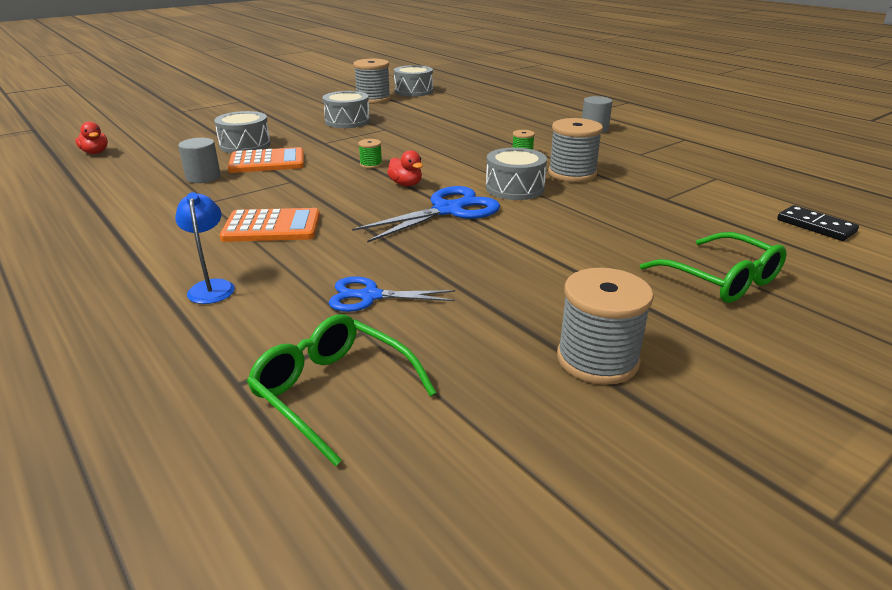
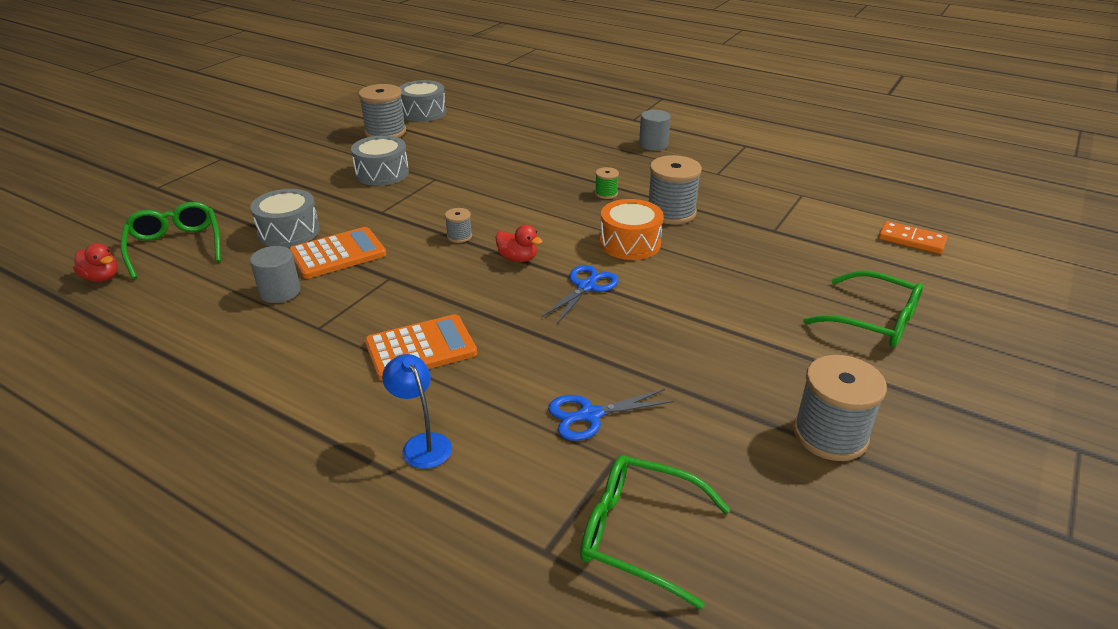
camera: 20 degrees left, 5 degrees up
(160, 143) = (175, 247): none -> green glasses
(371, 164) = (459, 236): green spool -> grey spool
(448, 210) = (586, 286): blue scissors -> blue scissors, size x0.64
(514, 188) = (630, 243): grey drum -> orange drum
(816, 226) = (911, 240): black domino -> orange domino

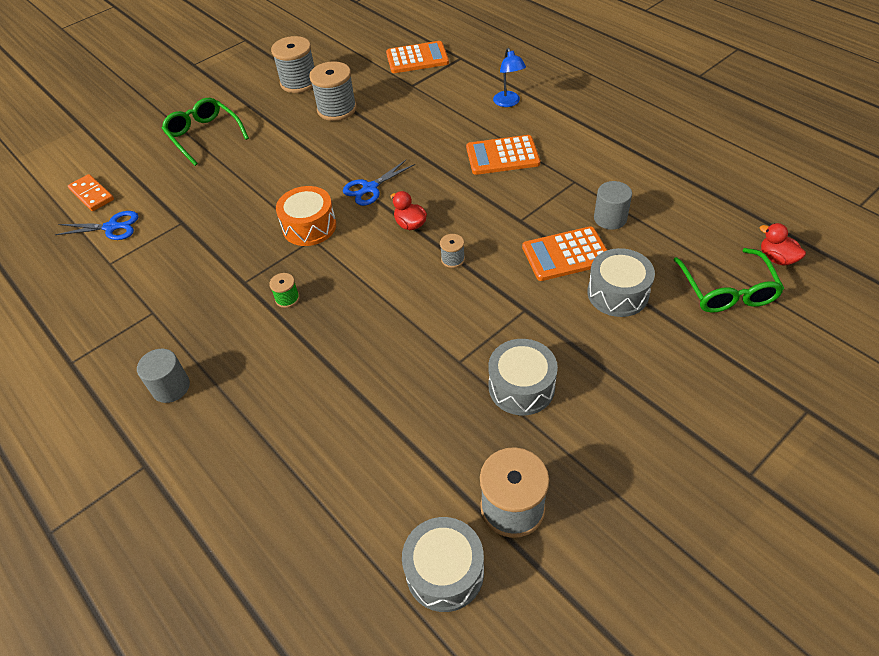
camera: 160 degrees left, 15 degrees up
(589, 415) = (414, 105): blue scissors -> blue scissors (112, 227)
(640, 534) = (417, 58): green glasses -> orange calculator
(671, 212) = (247, 259): grey spool -> grey spool (337, 109)

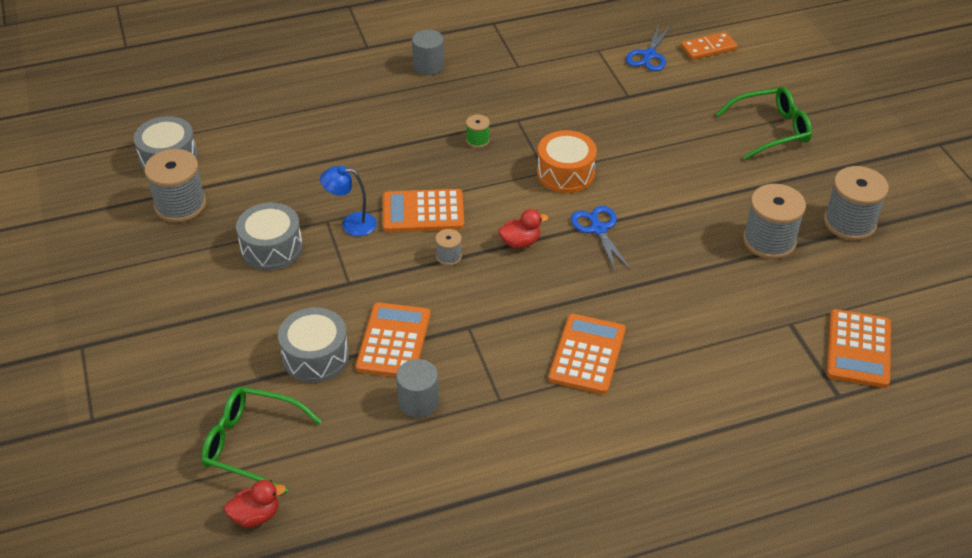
camera: 110 degrees right, 5 degrees down
(407, 297) = (423, 212): none -> orange calculator
(508, 103) = (696, 404): blue lamp -> blue lamp (351, 224)

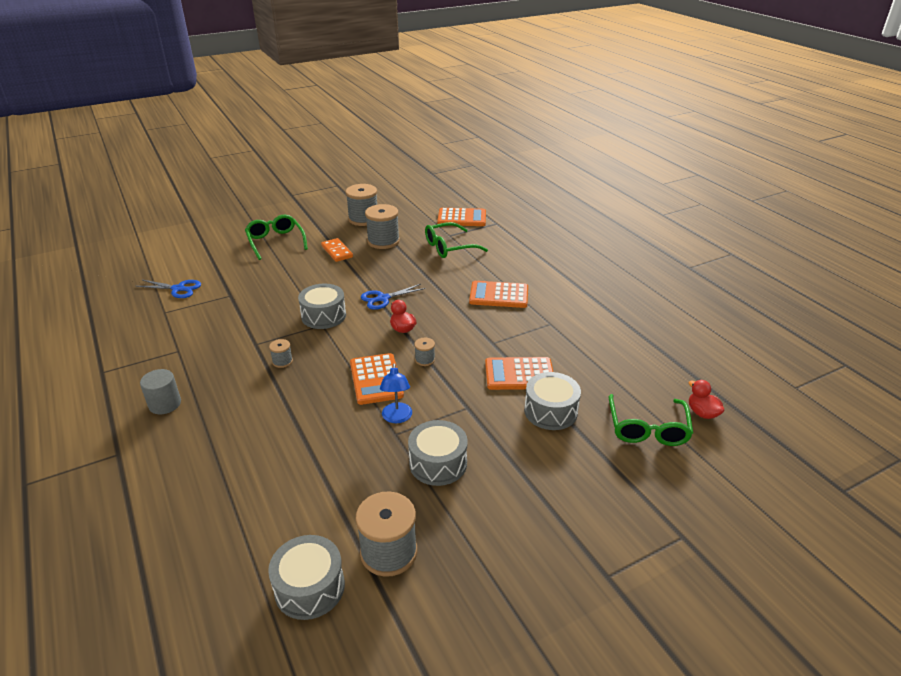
camera: 100 degrees left, 10 degrees down
(418, 402) = (568, 355): grey cylinder -> none
(477, 140) = (282, 361): green spool -> grey spool
(565, 173) = (323, 316): orange drum -> grey drum
(708, 48) = (175, 265): orange domino -> orange domino (337, 251)
(746, 318) = (449, 247): none -> green glasses

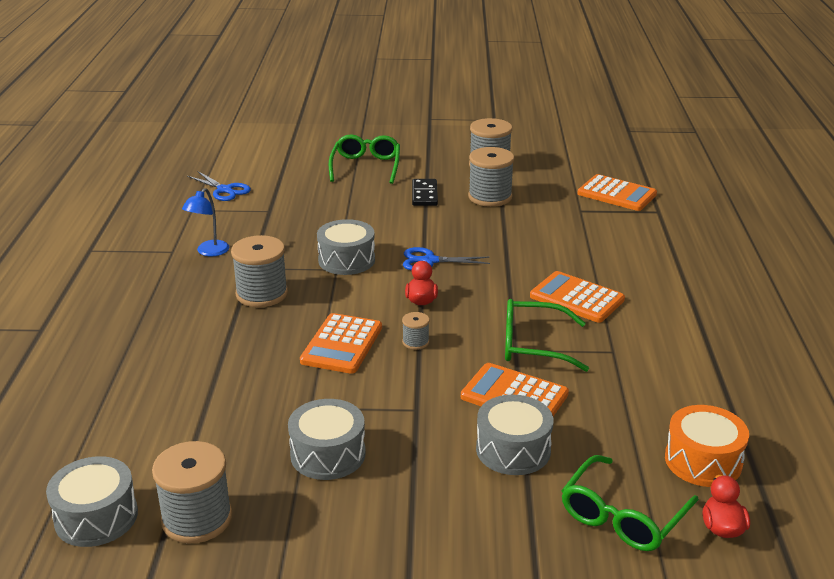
camera: 30 degrees right, 5 degrees down
(165, 404) = (118, 298): grey cylinder -> none
(282, 361) = (262, 294): grey spool -> grey spool, size x2.06
(337, 251) = (424, 195): orange domino -> black domino
(397, 418) = (327, 392): blue lamp -> blue lamp (209, 252)
(449, 247) = (567, 225): green glasses -> green glasses (534, 345)
(657, 375) = (703, 461): none -> orange drum

